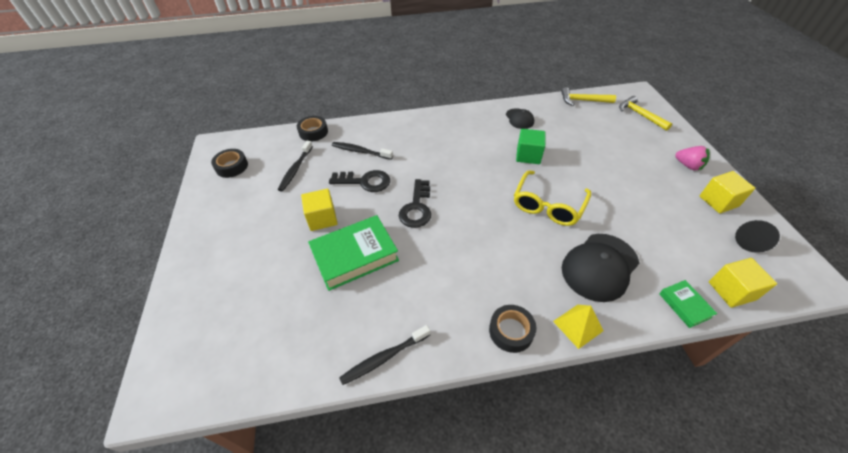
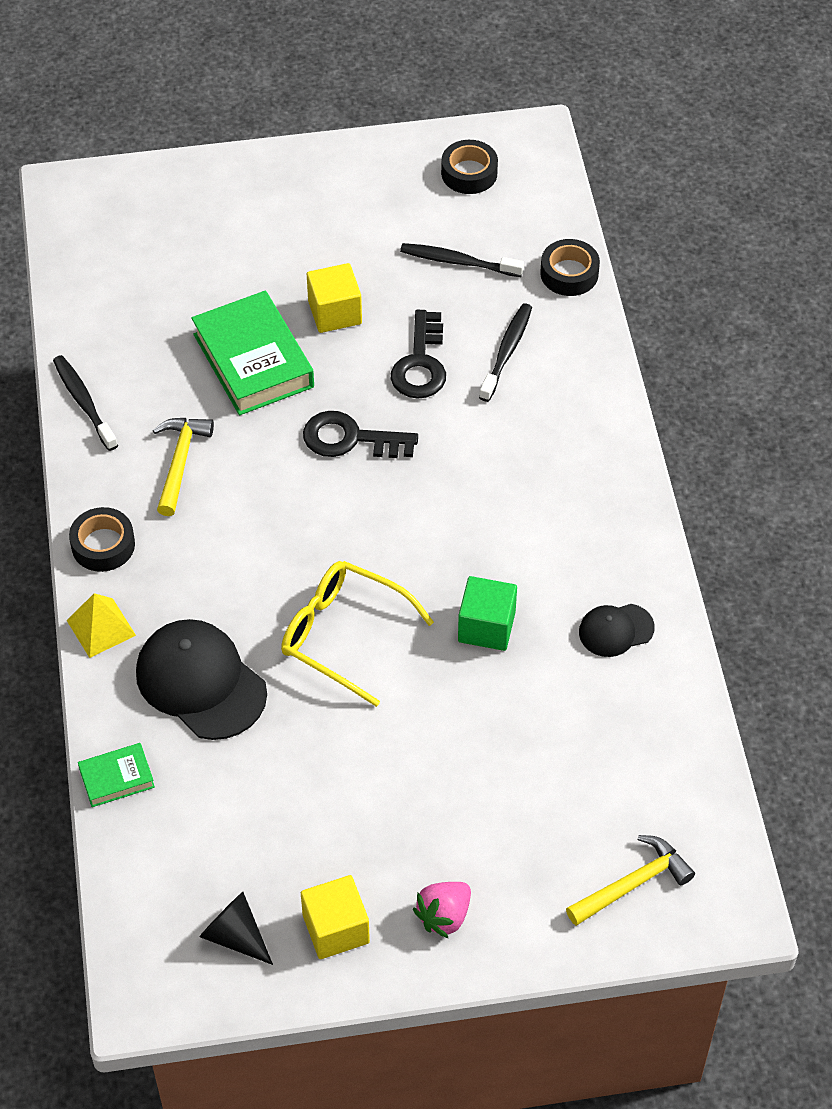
camera: 90 degrees right, 5 degrees up
(583, 100) = (693, 775): yellow hammer -> yellow hammer (180, 462)
(731, 291) = (135, 857): yellow cube -> none

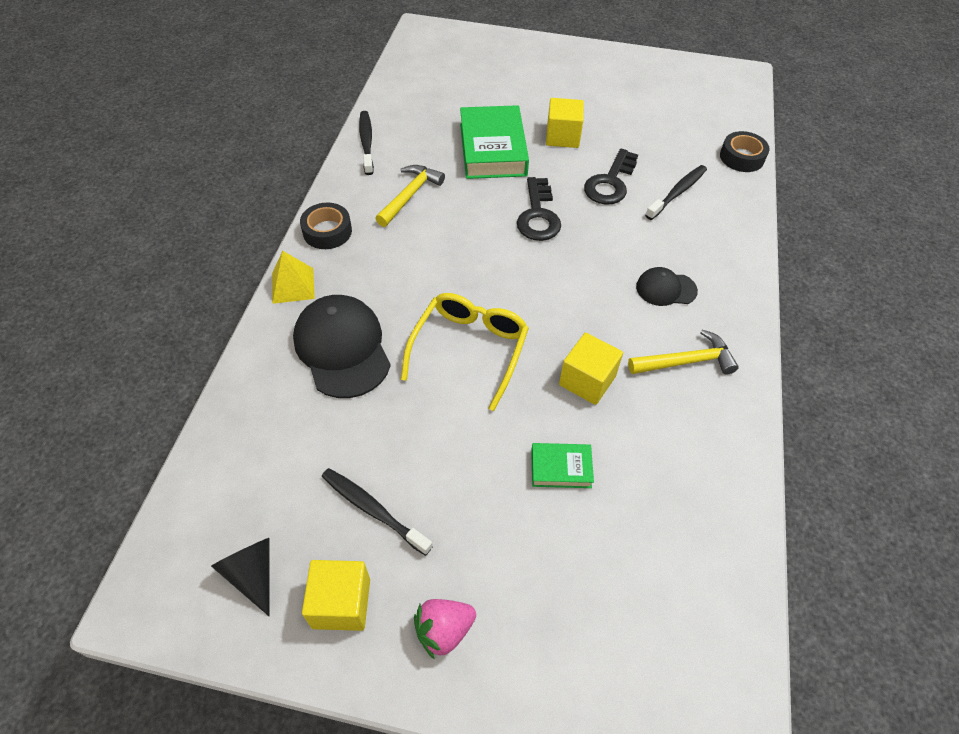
camera: 20 degrees right, 0 degrees up
(117, 778) = (238, 400): green book -> green book (561, 468)
(344, 635) = (469, 349): yellow glasses -> yellow glasses turned 60 degrees clockwise
(350, 439) = (538, 215): black key -> black key turned 120 degrees counterclockwise
(458, 262) = (662, 130): black toothbrush -> black toothbrush (373, 510)
(469, 173) = (690, 83): black tape -> none
(486, 627) = (587, 380): green cube -> yellow cube
(615, 630) = (697, 419): black cap -> black cap (665, 289)
(633, 884) = (637, 670): yellow hammer -> yellow hammer (686, 361)

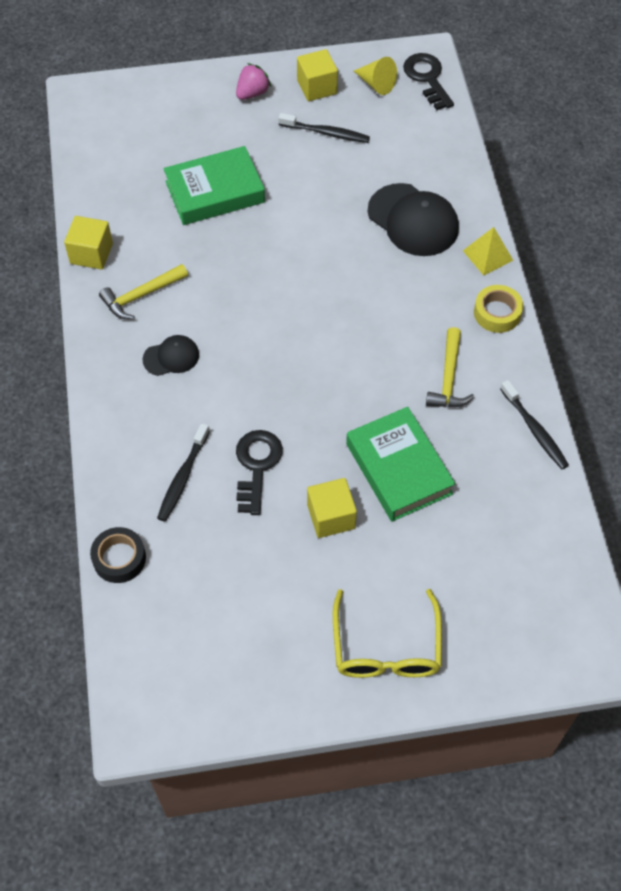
camera: 160 degrees right, 5 degrees up
(252, 574) = (376, 84): black cone -> yellow cone
(327, 231) = (497, 313): black tape -> yellow tape
(469, 349) = (316, 250): yellow glasses -> yellow glasses (386, 647)
(538, 215) = (314, 398): black key -> black key (427, 78)
(561, 468) = (215, 192): green book -> green book, size x2.01
(587, 380) = (216, 256): yellow cube -> yellow cube (91, 253)

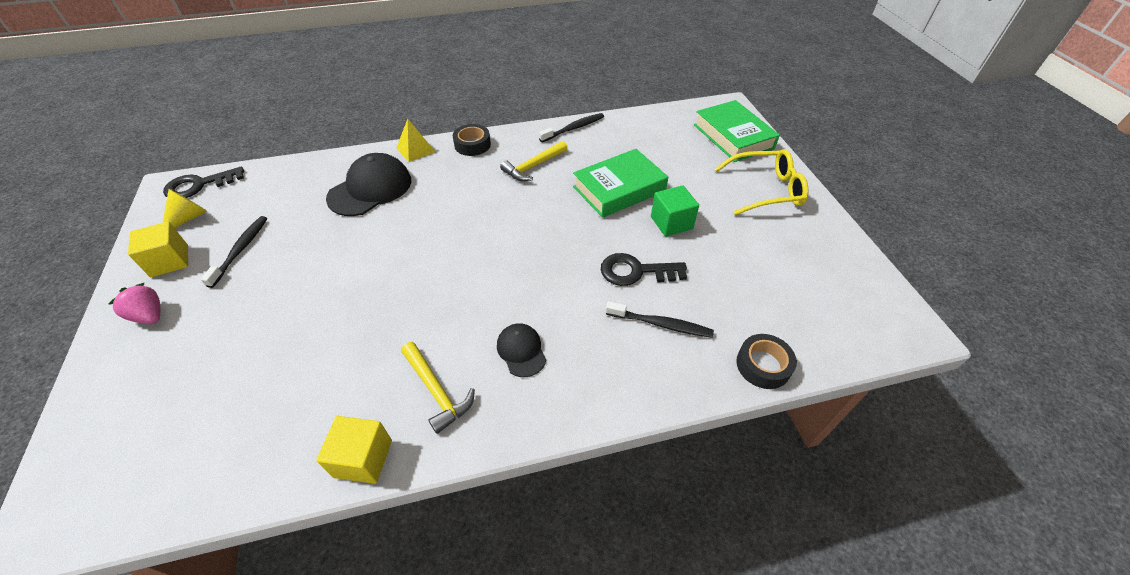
camera: 95 degrees left, 10 degrees down
(215, 192) = (294, 336): green book -> green book (733, 136)
(331, 517) = (671, 223): yellow cube -> green cube
(448, 378) = (533, 166): yellow hammer -> yellow hammer turned 135 degrees clockwise
(497, 313) = (472, 145): yellow tape -> black tape

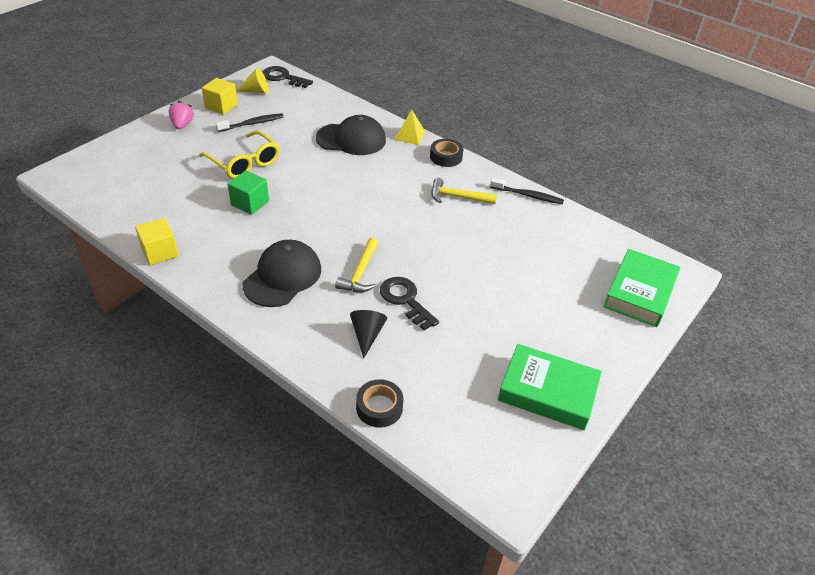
camera: 50 degrees right, 5 degrees down
(436, 391) = (223, 256): yellow hammer -> yellow hammer (360, 273)
(521, 351) = (283, 276): black cap -> black cap, size x1.85
(619, 189) = (485, 252): green book -> green book (547, 391)
(661, 324) = (367, 335): black toothbrush -> black cone
(671, 223) = (479, 298): green cube -> green cube (250, 203)
(765, 190) = (588, 341): yellow glasses -> yellow glasses (244, 162)

